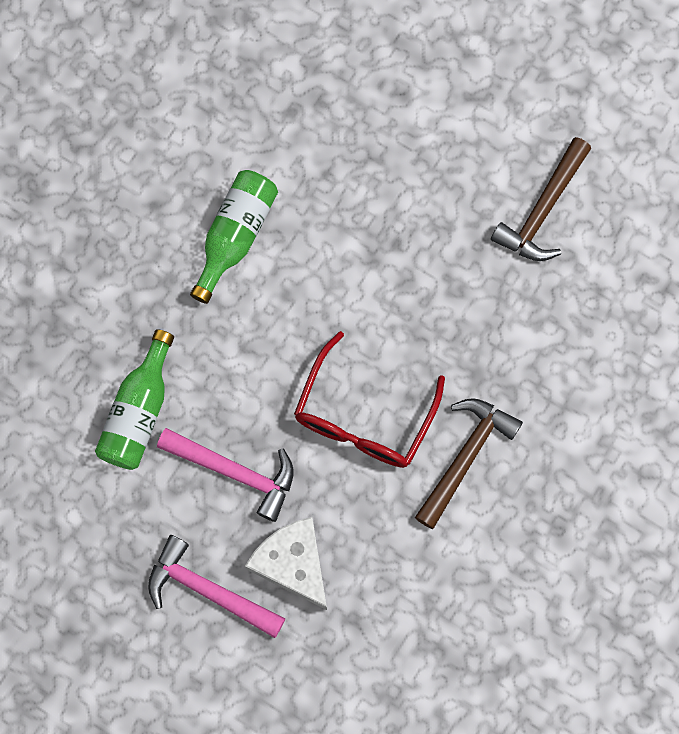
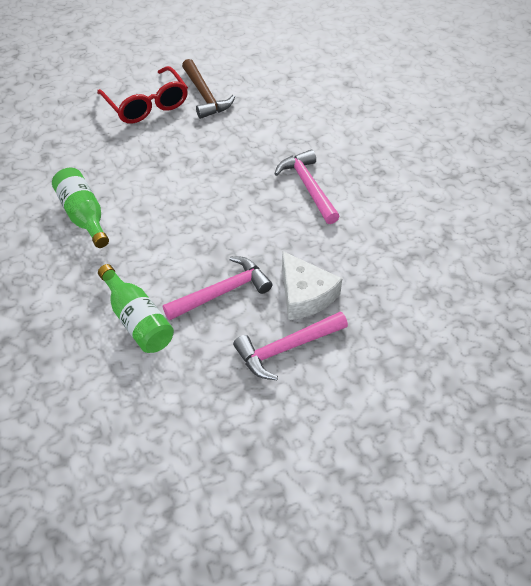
camera: 55 degrees left, 25 degrees down
(293, 563) = (305, 295): white cheese -> white cheese turned 120 degrees counterclockwise
(364, 415) = (245, 215): red glasses -> red glasses (146, 104)
(466, 456) = (308, 187): brown hammer -> pink hammer

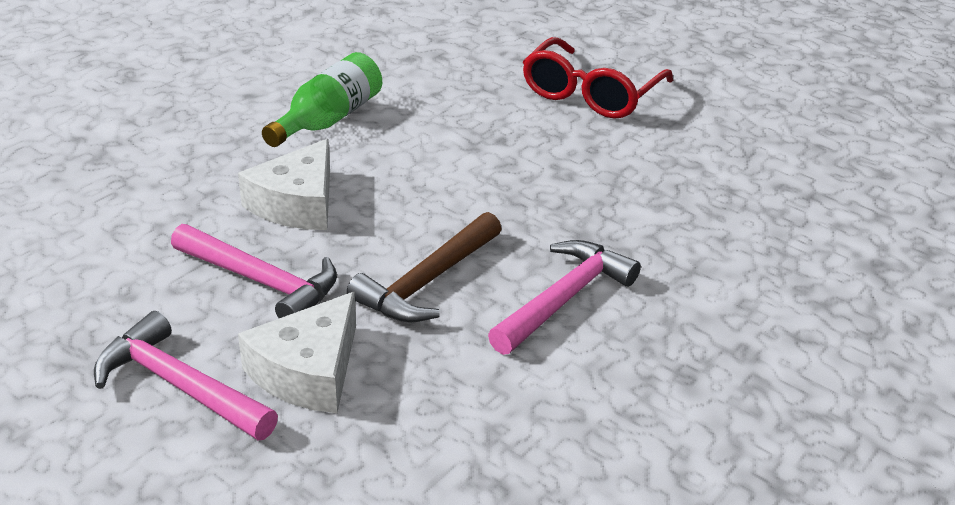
camera: 60 degrees right, 15 degrees down
(137, 320) = (164, 223): green bottle -> none
(161, 256) = (297, 203): none -> white cheese
(205, 96) = (667, 134): brown hammer -> brown hammer (427, 282)

